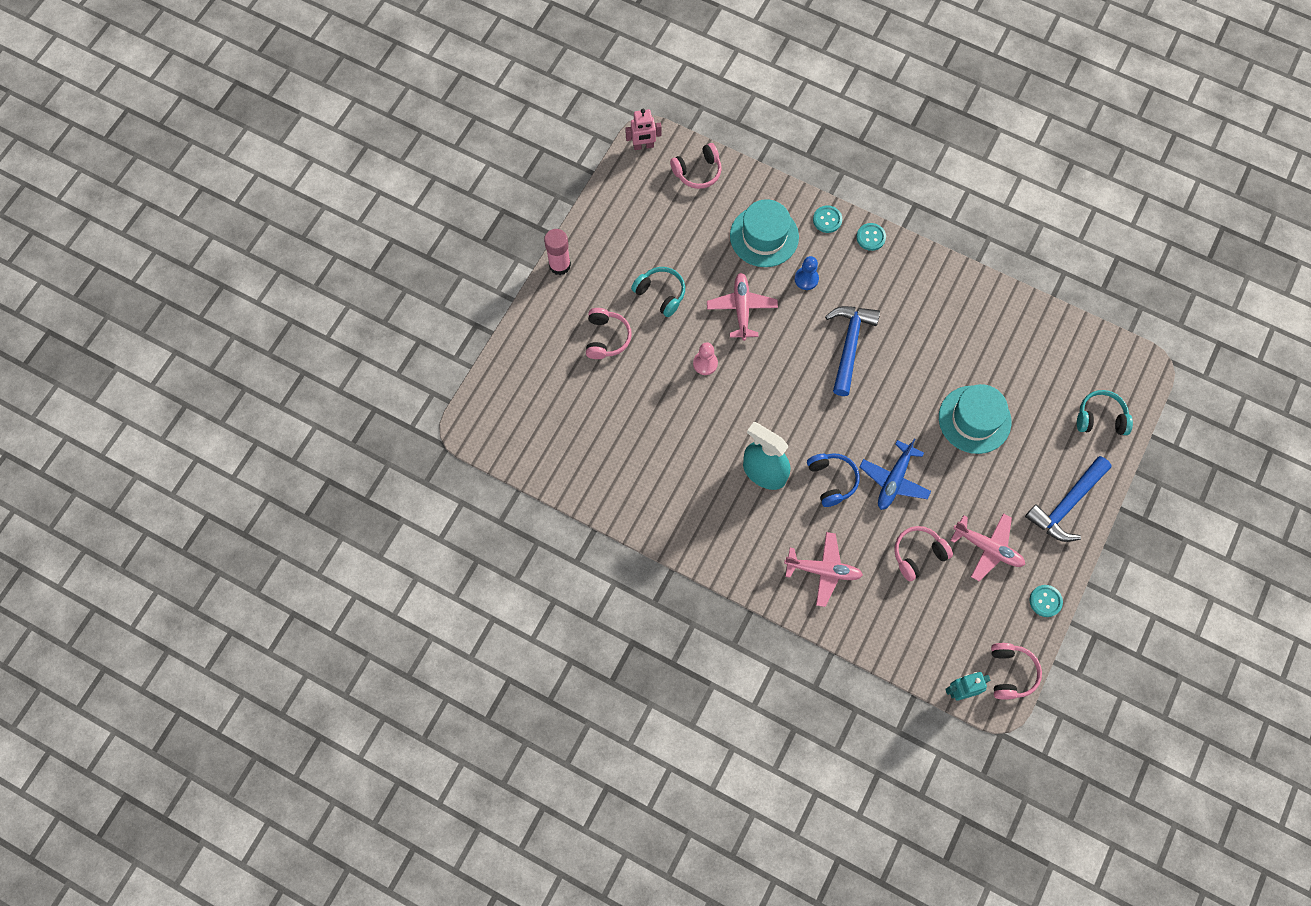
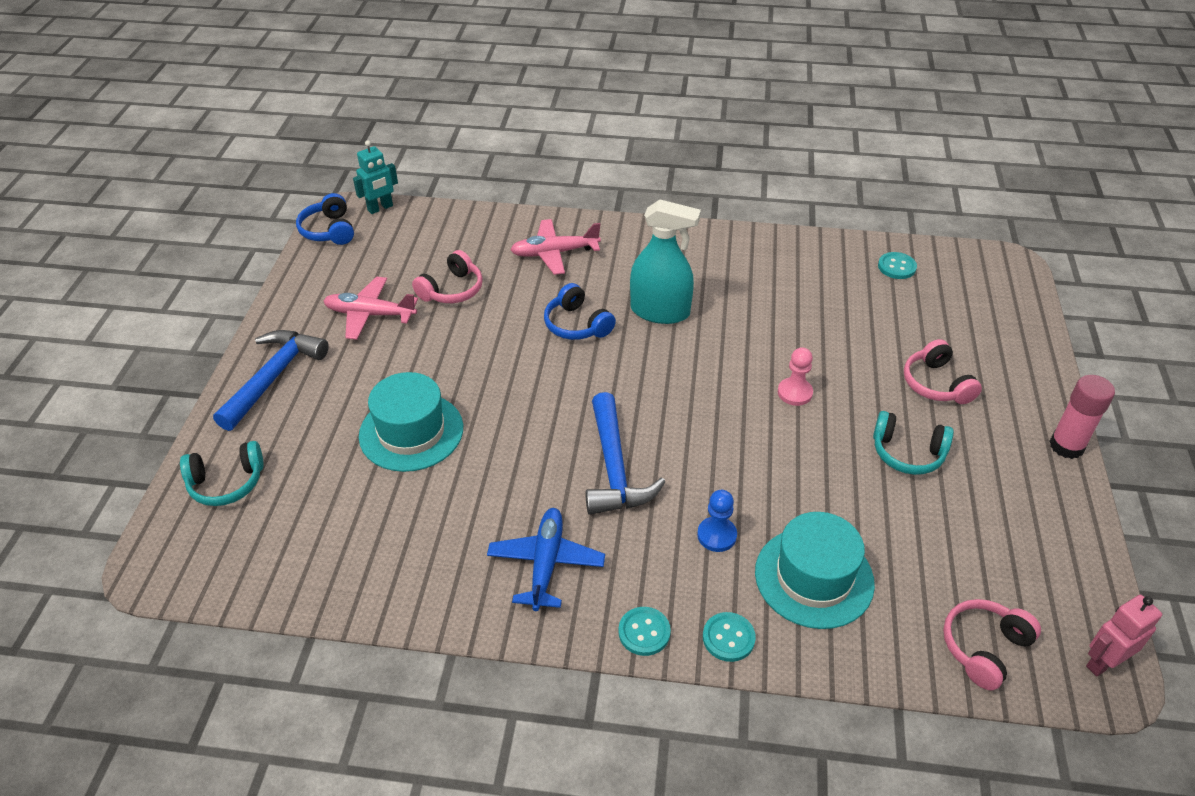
camera: 160 degrees right, 25 degrees down
(741, 308) = (787, 468): pink plane -> none
(894, 480) = (501, 344): blue plane -> blue plane (546, 563)
(1010, 673) = (329, 230): pink headphones -> blue headphones
(1045, 601) = (295, 289): turquoise button -> turquoise button (896, 267)

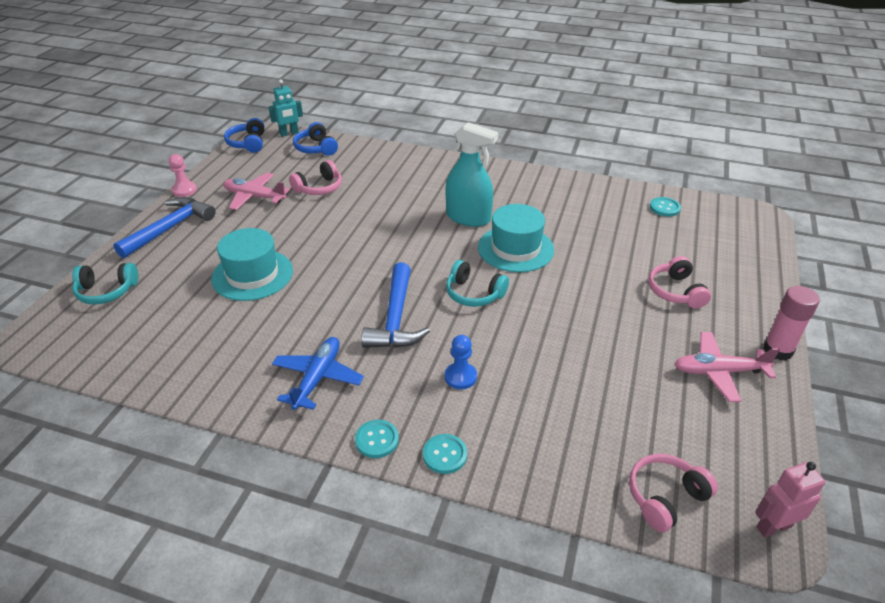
camera: 10 degrees right, 5 degrees down
(554, 253) = (402, 173): pink plane -> pink plane (719, 372)
(577, 325) = (402, 219): blue headphones -> blue headphones (316, 148)
(795, 393) = (556, 284): pink pawn -> pink pawn (184, 190)
(814, 577) = (531, 419): turquoise hat -> turquoise hat (515, 248)
(907, 453) = (637, 338): turquoise headphones -> turquoise headphones (474, 294)

